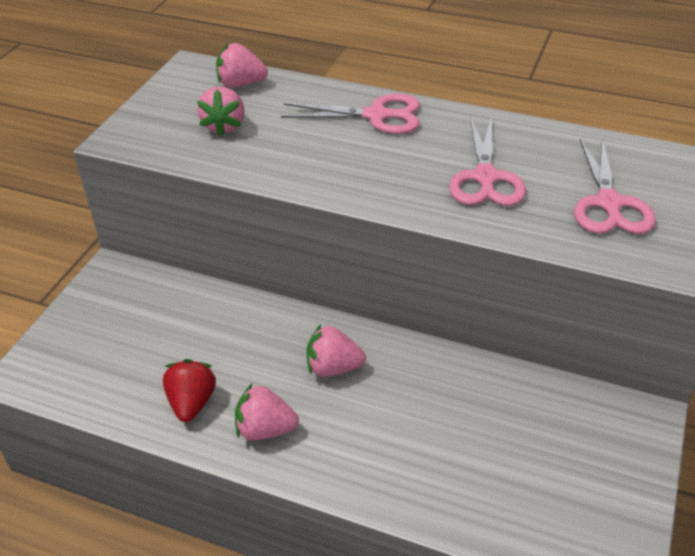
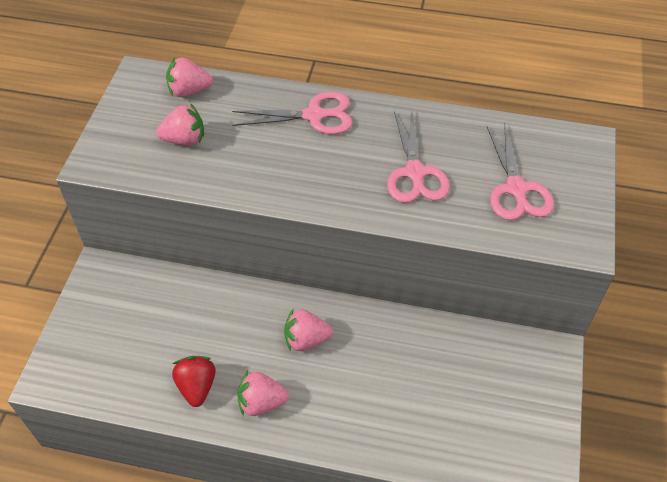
camera: 10 degrees left, 10 degrees up
(224, 126) = (184, 140): pink strawberry -> pink strawberry turned 90 degrees counterclockwise

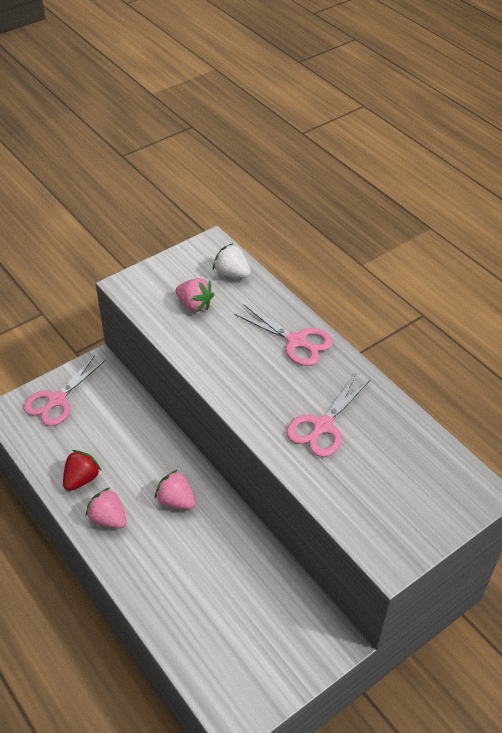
camera: 40 degrees right, 5 degrees down
(189, 91) = (231, 273): pink strawberry -> white strawberry
(516, 189) = (385, 487): pink scissors -> pink scissors (57, 400)

